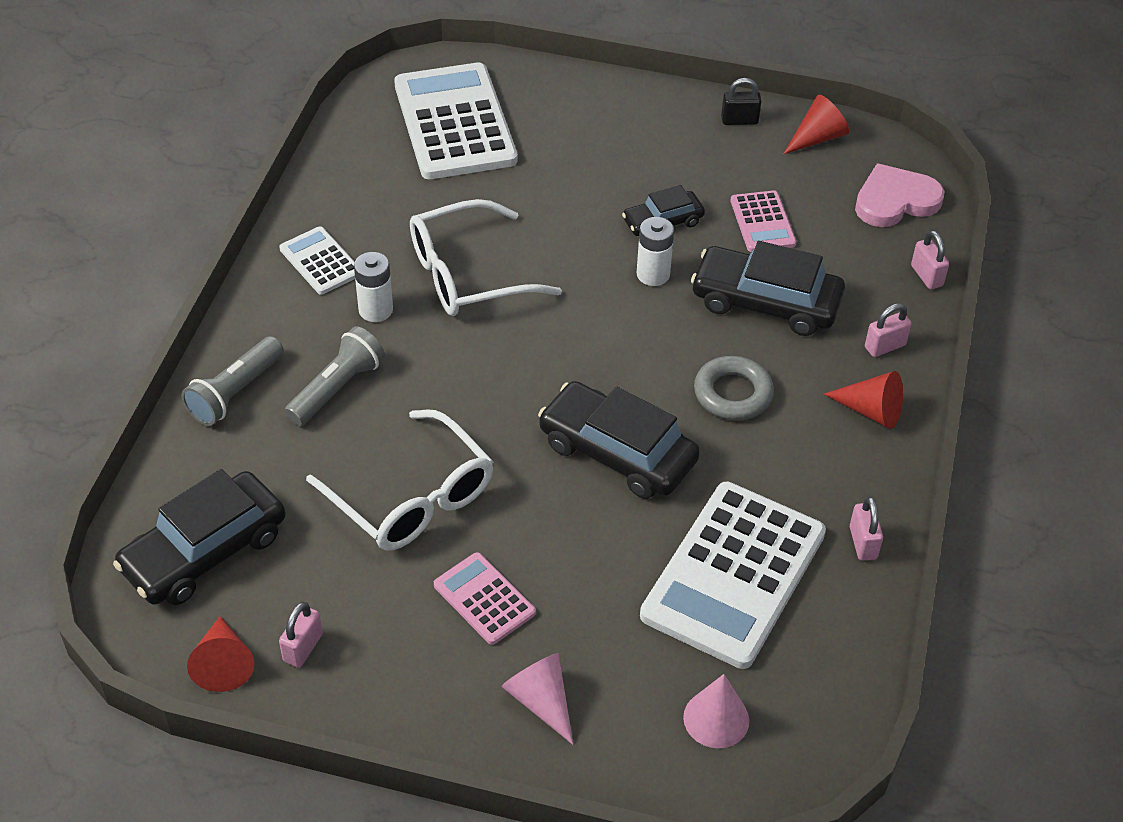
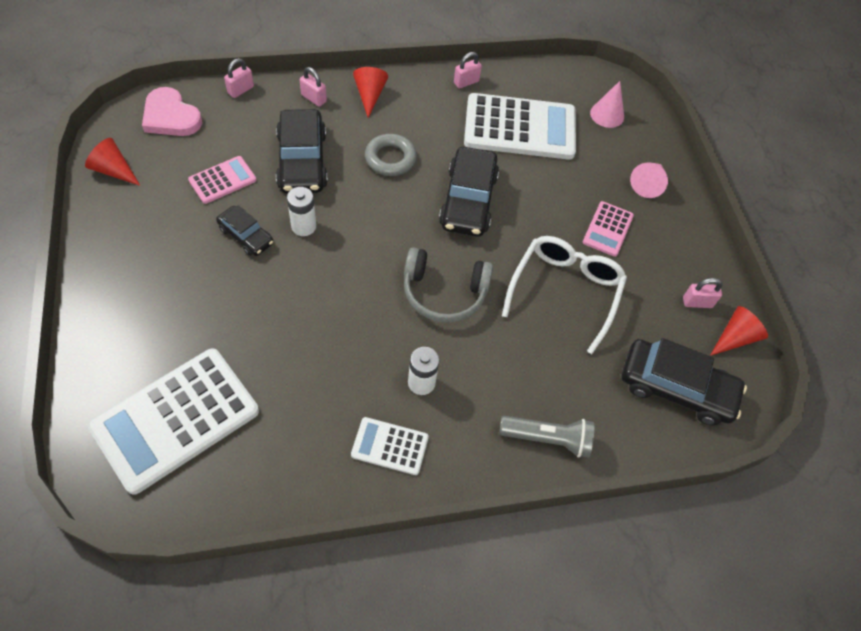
camera: 120 degrees left, 10 degrees up
(320, 261) = (390, 446): white calculator -> white calculator turned 75 degrees clockwise
(337, 388) = (506, 373): grey flashlight -> none
(468, 274) = (356, 337): white glasses -> none
(482, 372) = (444, 293): none -> grey headphones
(739, 120) = (107, 220): black padlock -> none

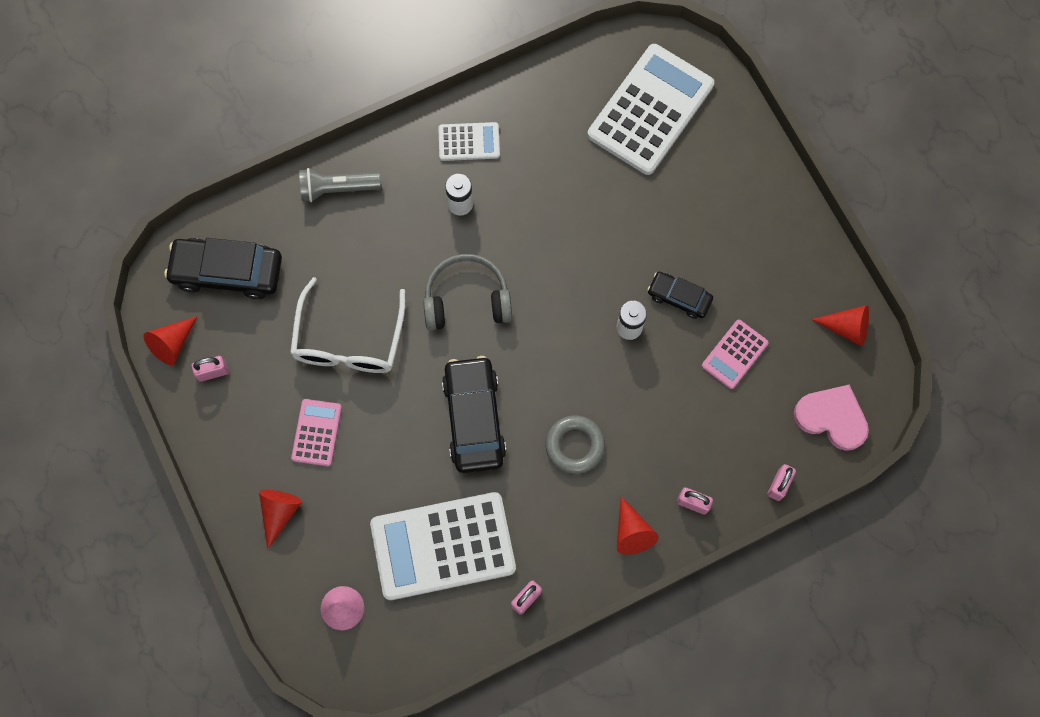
camera: 170 degrees right, 15 degrees up
(302, 161) = (666, 408): black car -> none
(648, 184) = (279, 513): pink cone -> red cone

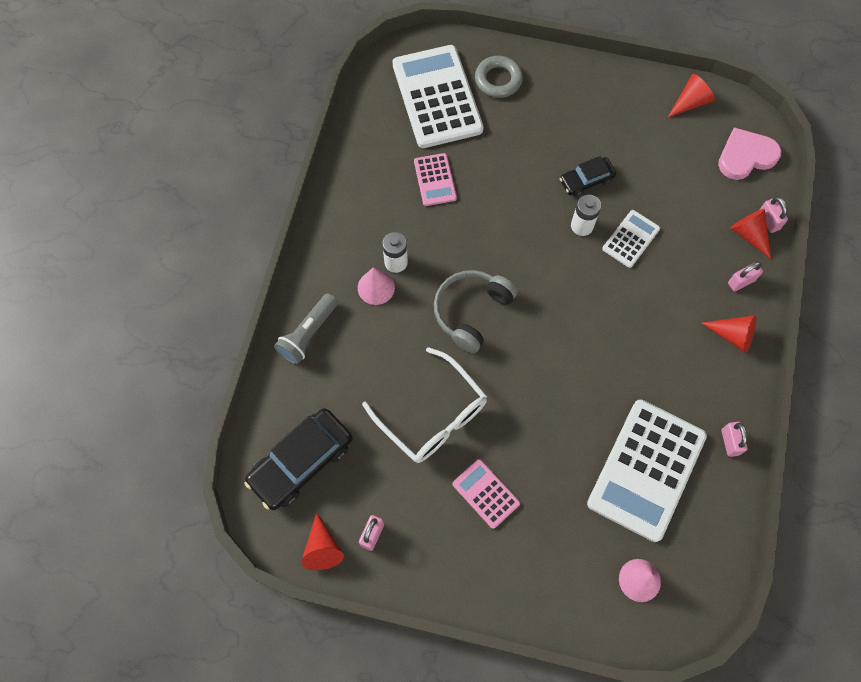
camera: 50 degrees left, 5 degrees down
(279, 513) = (527, 570): red cone -> red cone (749, 235)
(423, 207) = (376, 287): none -> pink cone
(469, 142) = (355, 222): white calculator -> white calculator (631, 239)
(474, 418) = (565, 375): black car -> none
(574, 445) = (640, 324): grey ring -> grey ring (498, 80)
(734, 354) = (655, 178): pink calculator -> pink calculator (435, 180)

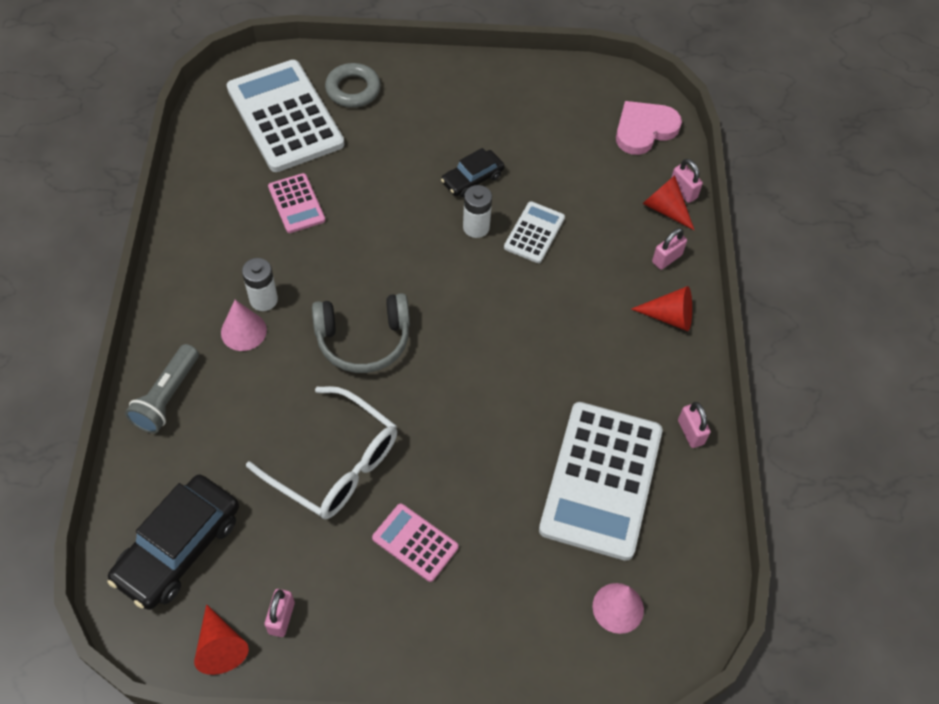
camera: 15 degrees left, 10 degrees down
(471, 312) = (363, 340): grey headphones -> grey headphones turned 120 degrees counterclockwise
(690, 102) = (572, 84): red cone -> none

